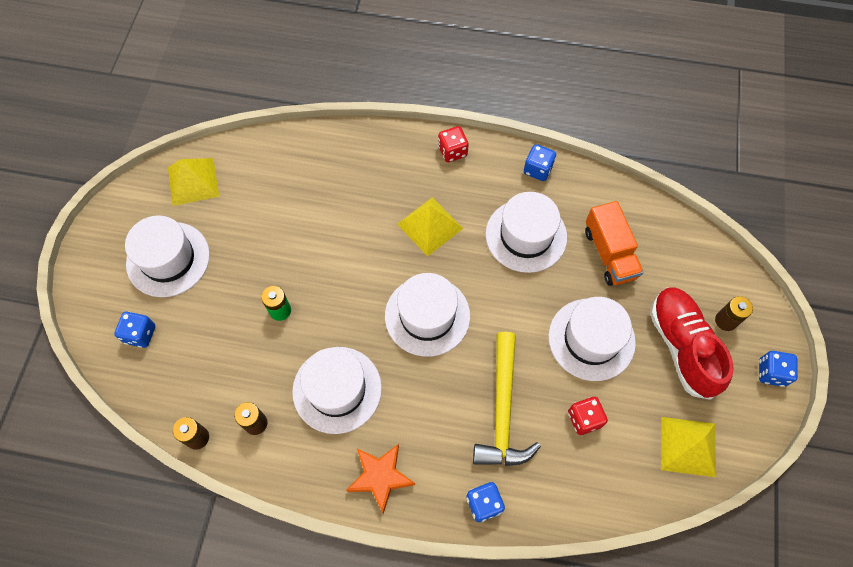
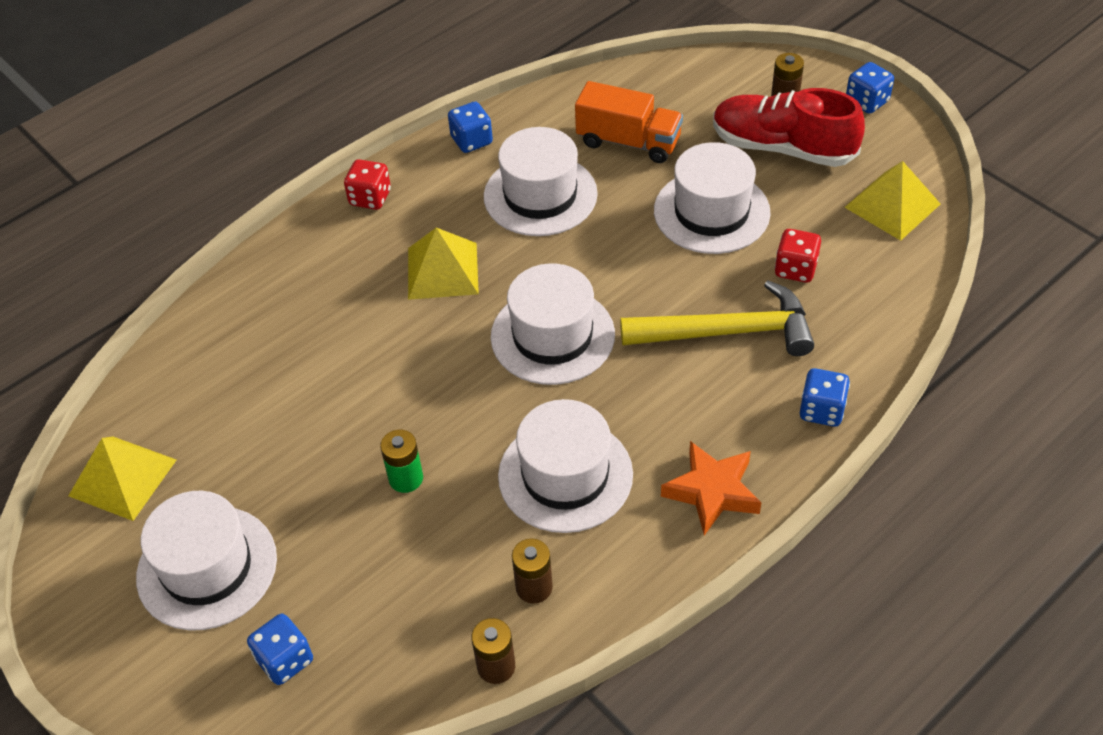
camera: 50 degrees left, 15 degrees down
(503, 410) = (727, 332): yellow hammer -> yellow hammer turned 45 degrees counterclockwise

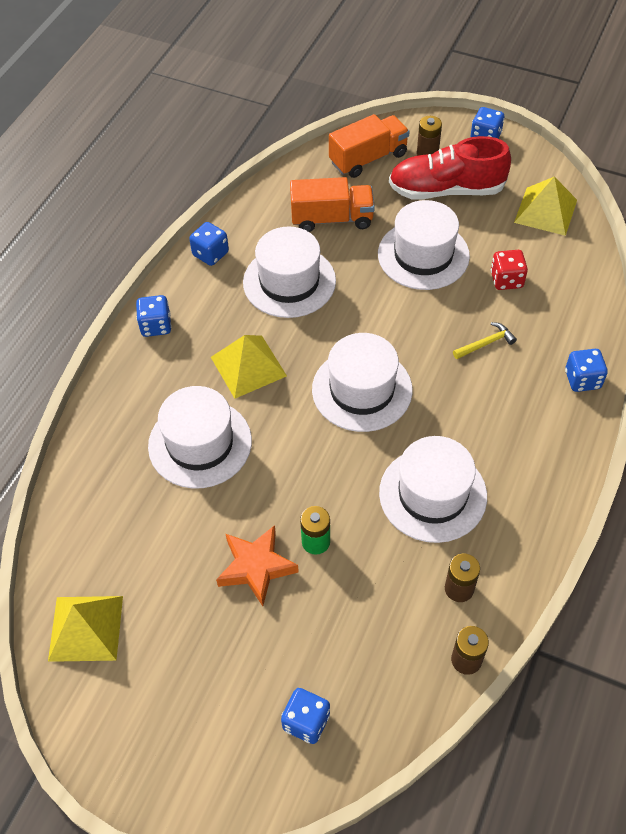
camera: 25 degrees left, 5 degrees up
(207, 567) = (200, 674): white hat -> white hat (200, 443)
(370, 198) = (156, 326): red dice -> blue dice
(710, 88) = (368, 158): none -> orange truck
(712, 491) = (542, 467): orange star -> orange star (256, 567)
(727, 332) = (486, 343): yellow hammer -> yellow hammer, size x0.44

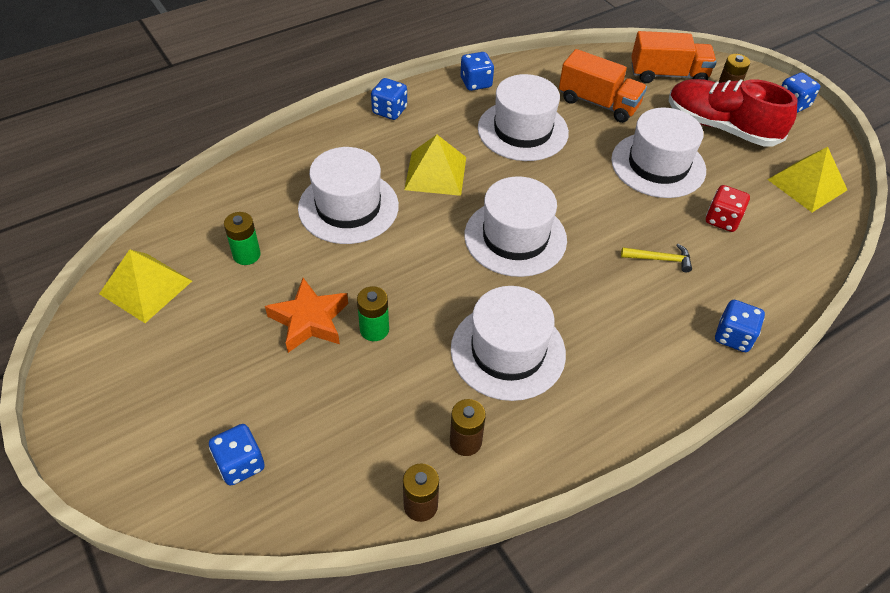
camera: 30 degrees right, 5 degrees down
(149, 542) = (246, 255): none -> green battery

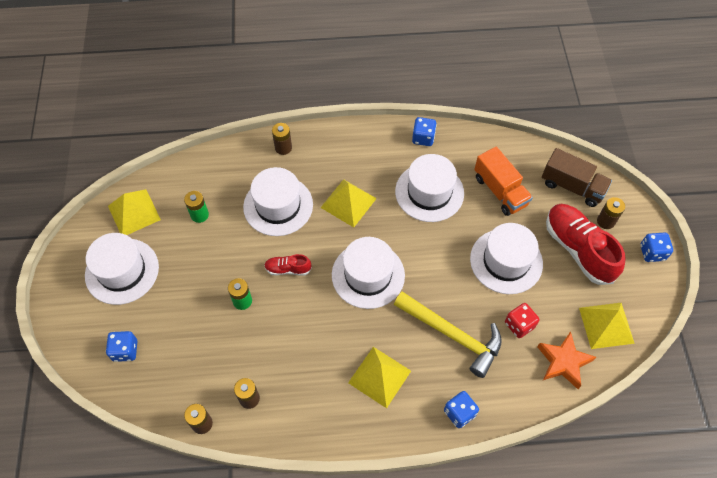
camera: 30 degrees right, 10 degrees up
(309, 320) = (210, 277): orange star -> orange star (563, 362)
(312, 145) = (283, 148): none -> brown battery
(389, 111) = (349, 139): blue dice -> none
(410, 270) = (288, 269): none -> red shoe
(508, 351) = (310, 353): white hat -> white hat (122, 271)
(612, 339) = (379, 376): none -> yellow pyramid
(660, 259) = (452, 335): yellow hammer -> yellow hammer, size x2.27
(668, 75) = (572, 187): orange truck -> brown truck

